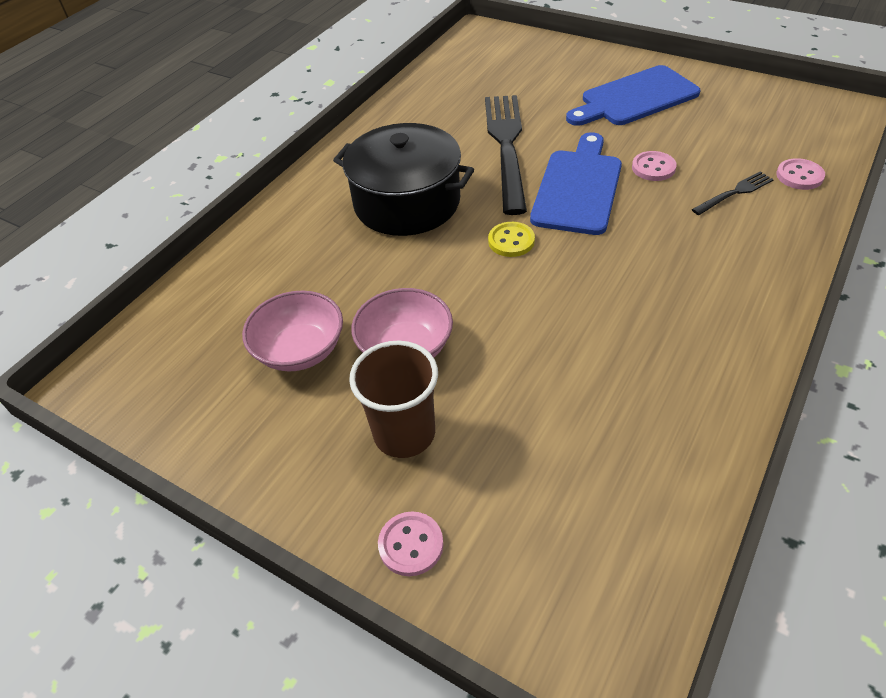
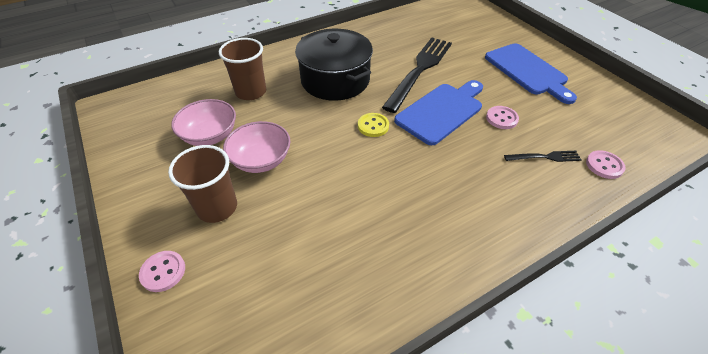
camera: 25 degrees right, 0 degrees up
(301, 267) = (251, 92): none -> brown cup
(635, 98) = (527, 71): blue cutting board -> blue cutting board turned 120 degrees counterclockwise

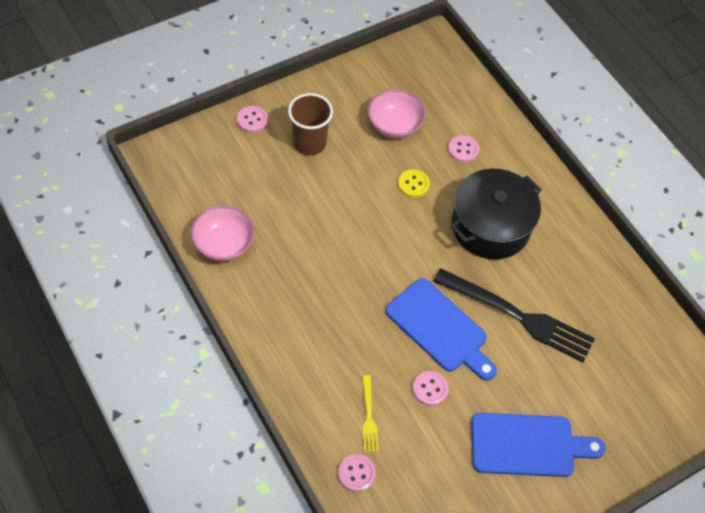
camera: 85 degrees right, 10 degrees up
(251, 92) = (463, 149): brown cup -> pink button
(261, 160) = (363, 168): pink bowl -> pink bowl (224, 244)
(373, 126) = (413, 260): yellow button -> yellow button (413, 184)
(527, 71) = (528, 445): blue cutting board -> blue cutting board turned 150 degrees counterclockwise
(545, 157) = (369, 417): black fork -> yellow fork

